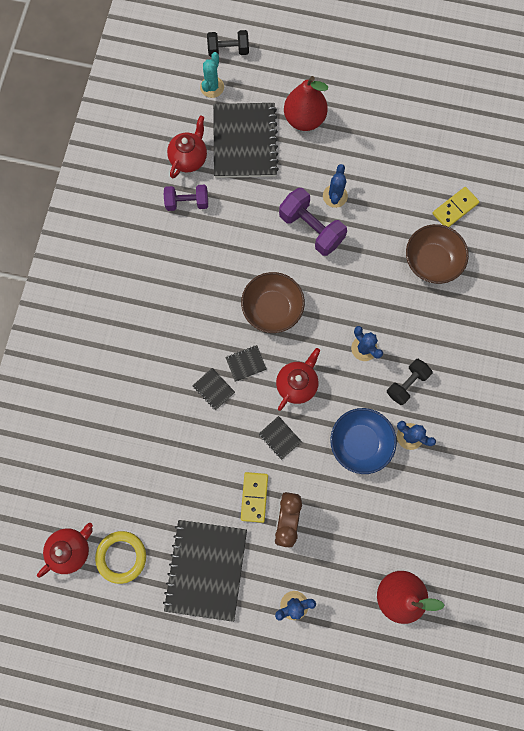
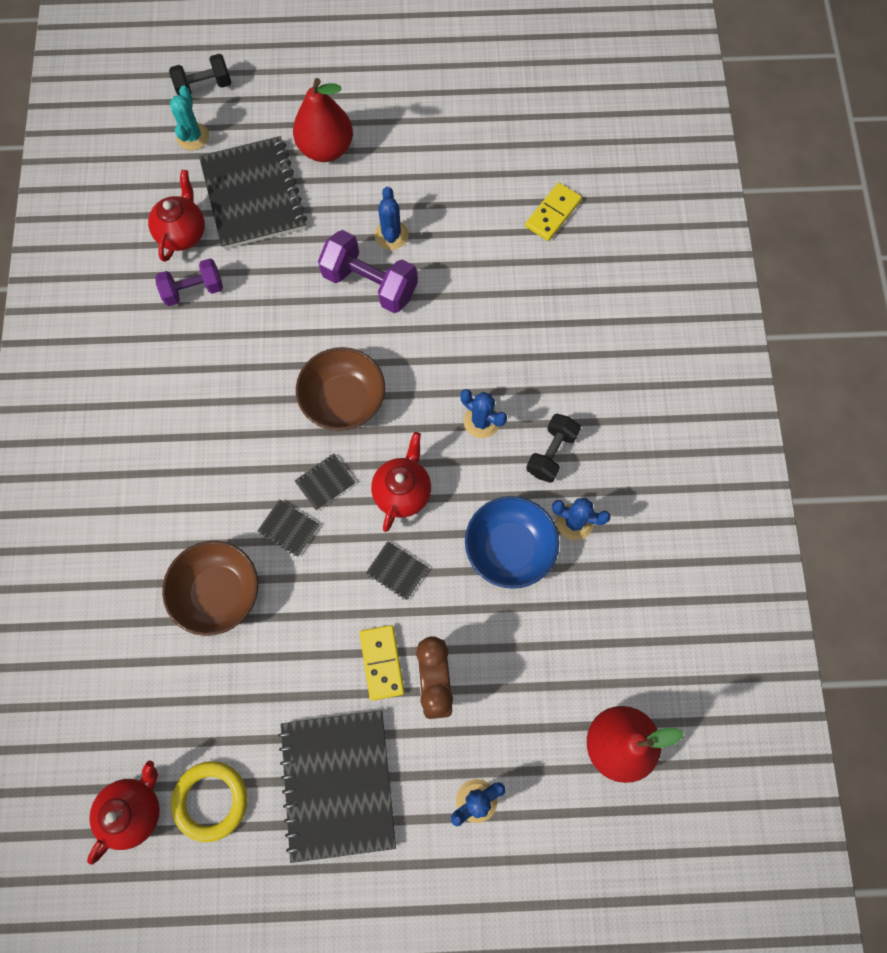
camera: 15 degrees left, 5 degrees down
(431, 261) = (541, 287): brown bowl -> brown bowl (218, 592)

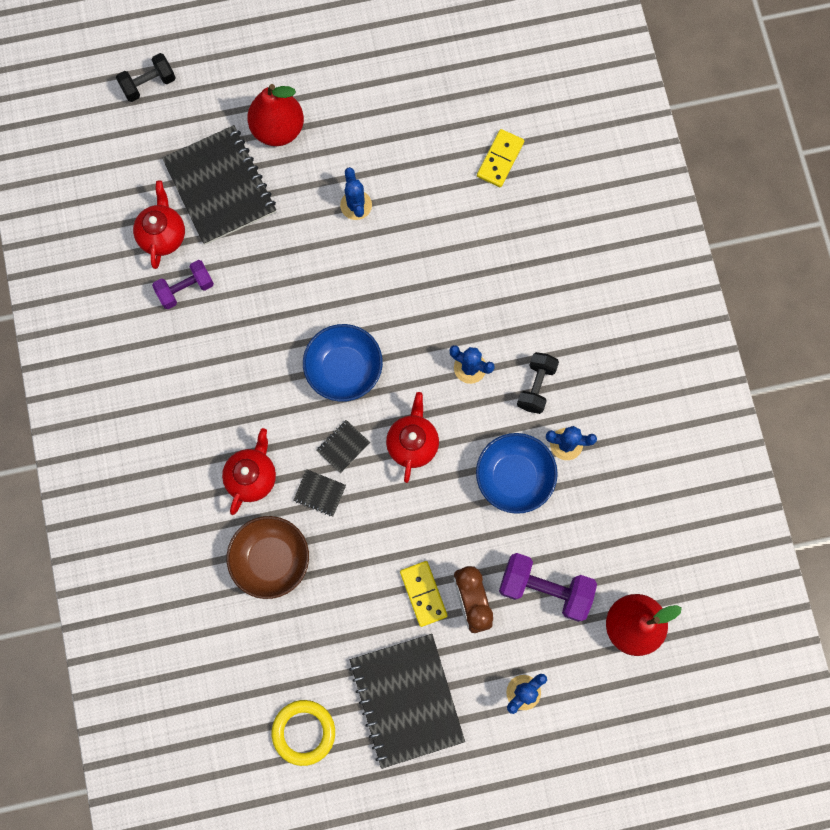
camera: 10 degrees left, 5 degrees up
(134, 809) = (242, 750): red teapot -> red teapot (252, 476)
(193, 137) = (150, 137): turquoise cactus -> none
(343, 400) = (344, 369): brown bowl -> blue bowl
(370, 284) = (346, 256): purple dumbbell -> purple dumbbell (545, 588)
(397, 571) = (421, 513): black notebook -> none

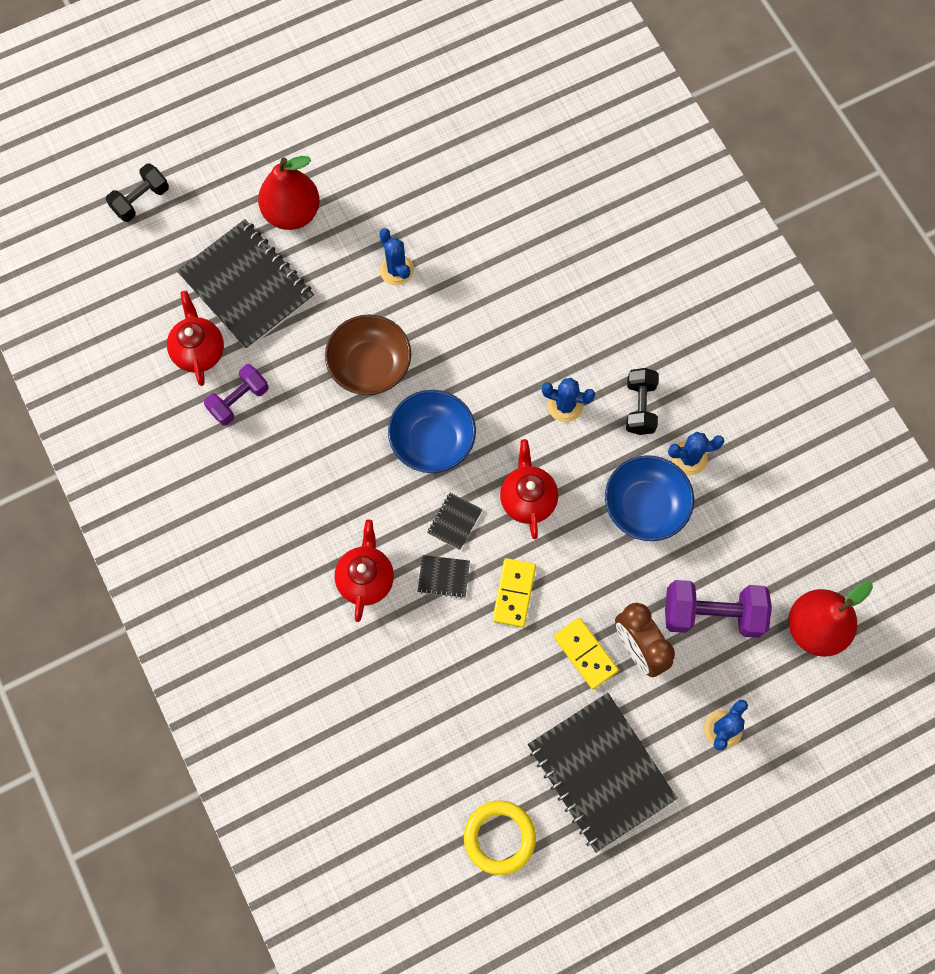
camera: 15 degrees left, 5 degrees down
(271, 559) = (411, 661): brown bowl -> brown bowl (370, 366)
(500, 159) = (534, 187): yellow domino -> yellow domino (514, 593)

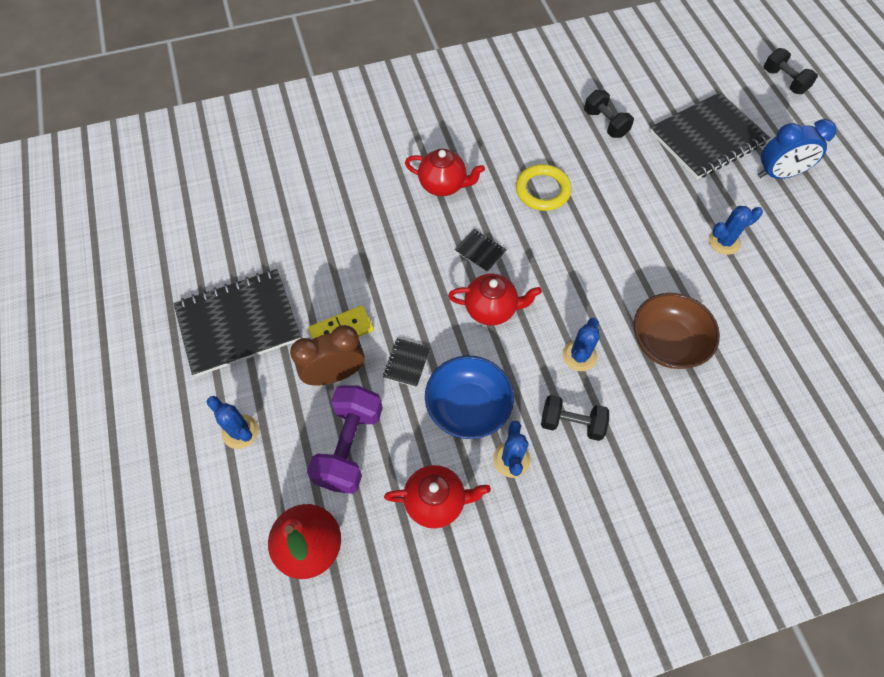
camera: 100 degrees right, 10 degrees down
(199, 351) = (649, 104): red teapot -> red teapot (436, 501)
(239, 400) = (605, 123): purple dumbbell -> black dumbbell
(292, 213) = (778, 174): red pear -> blue clock
(370, 366) = (630, 211): brown bowl -> brown bowl (667, 343)
(432, 441) = (556, 246): blue bowl -> none
(443, 577) = (434, 237): black notebook -> black notebook (407, 363)
(499, 837) = (214, 243): yellow ring -> yellow ring (542, 190)
(514, 593) = (408, 285): yellow domino -> none

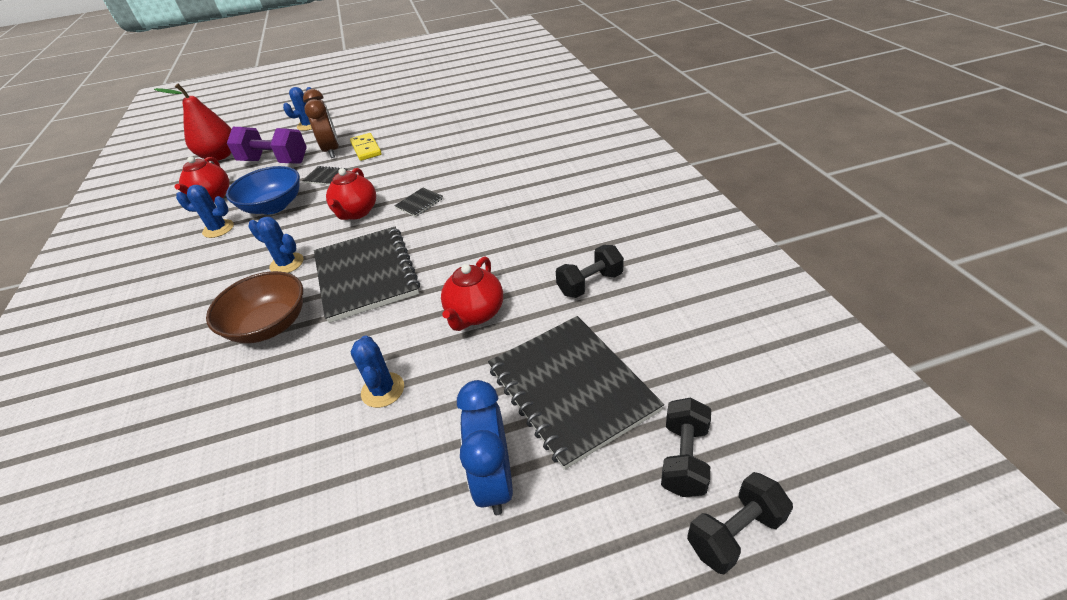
camera: 95 degrees right, 20 degrees down
(238, 324) = (387, 114): black notebook -> black notebook (366, 275)
(443, 185) = (499, 179): red teapot -> red teapot (475, 314)
(542, 190) = (487, 237): yellow ring -> none
(571, 423) = (226, 259): black dumbbell -> black dumbbell (684, 458)

